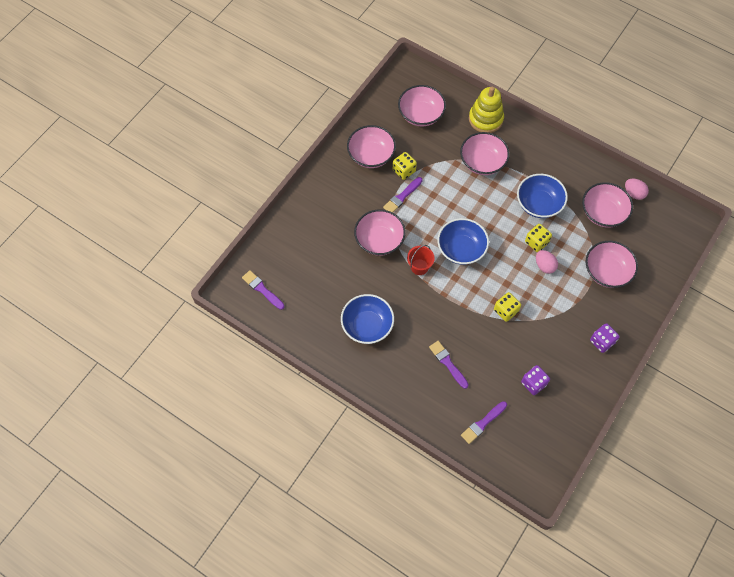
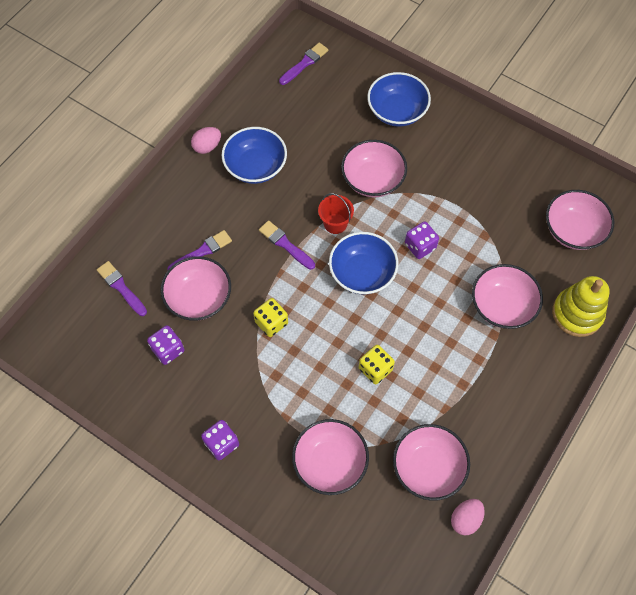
camera: 90 degrees right, 0 degrees up
(371, 155) = (499, 171): pink bowl -> pink bowl (199, 298)
(402, 196) = (438, 206): purple brush -> purple brush (285, 244)
(404, 171) = (479, 208): yellow dice -> none
(437, 210) = (420, 246): none -> purple dice
(539, 204) = (438, 377): blue bowl -> blue bowl (397, 111)
(544, 266) = (338, 377): pink egg -> pink egg (207, 147)

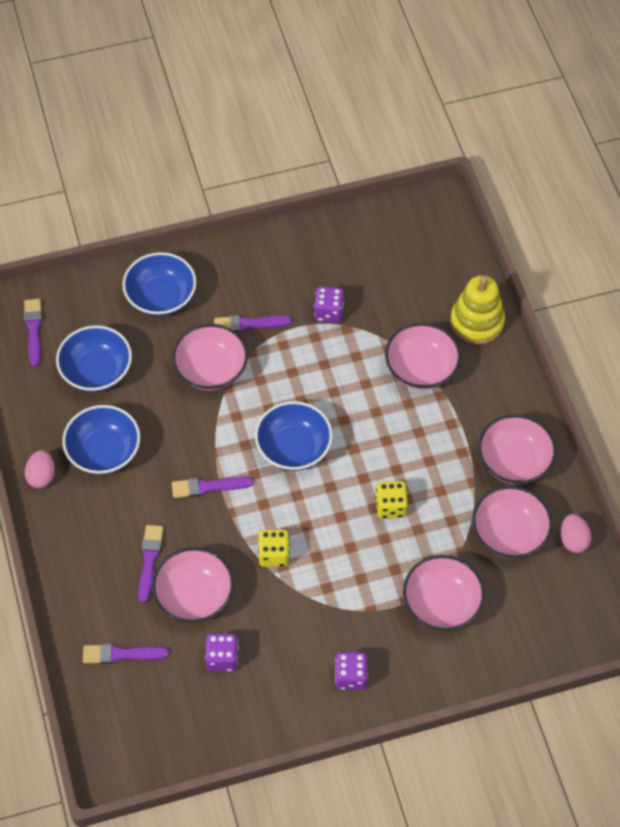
camera: 50 degrees left, 5 degrees down
(308, 118) = (96, 371): none -> blue bowl
(335, 223) = (226, 432): red bucket -> none
(420, 246) = (310, 385): purple dice -> purple dice (328, 312)
(428, 174) = (248, 324): none -> purple brush
(573, 230) = (403, 263): pink bowl -> pink bowl (514, 461)

